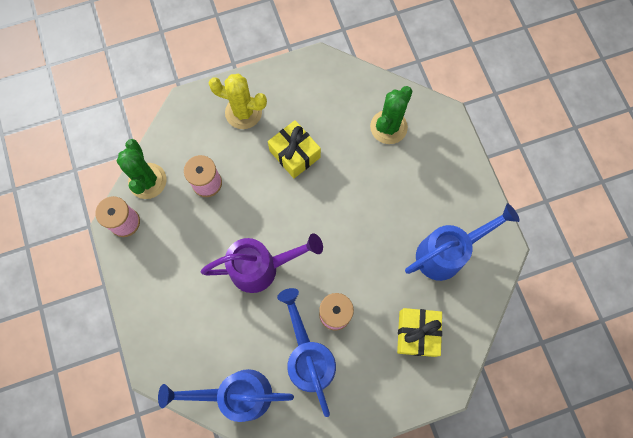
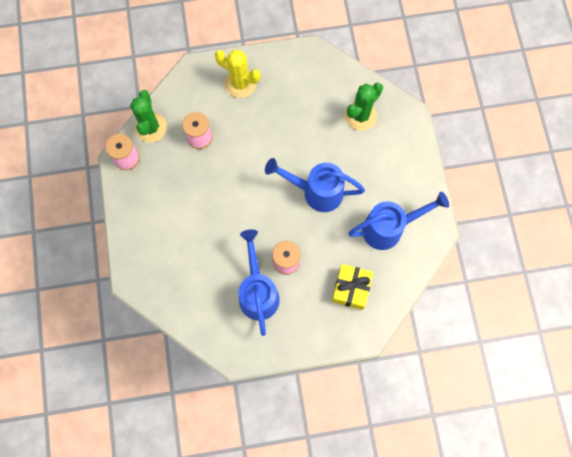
camera: 10 degrees right, 0 degrees up
(237, 394) = (194, 311): blue watering can -> blue watering can (316, 192)
(262, 267) = (233, 214): purple watering can -> none
(295, 154) = (277, 125): yellow gift -> none

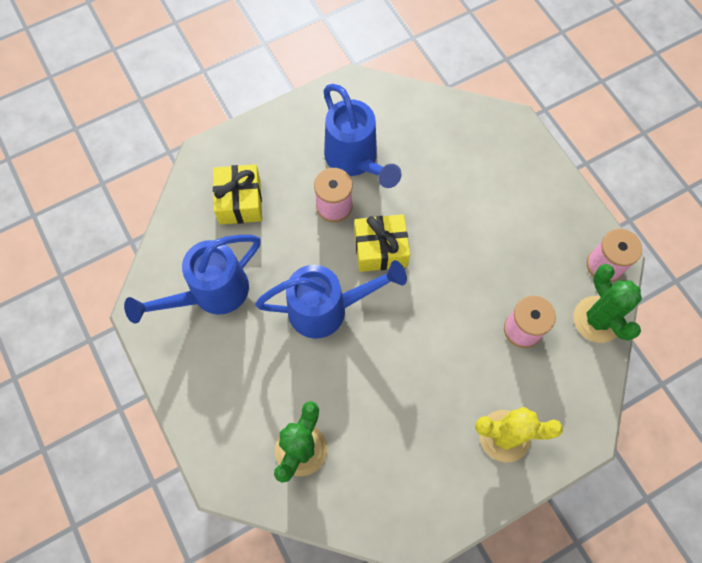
camera: 160 degrees right, 5 degrees down
(266, 219) = (380, 249): none -> yellow gift

